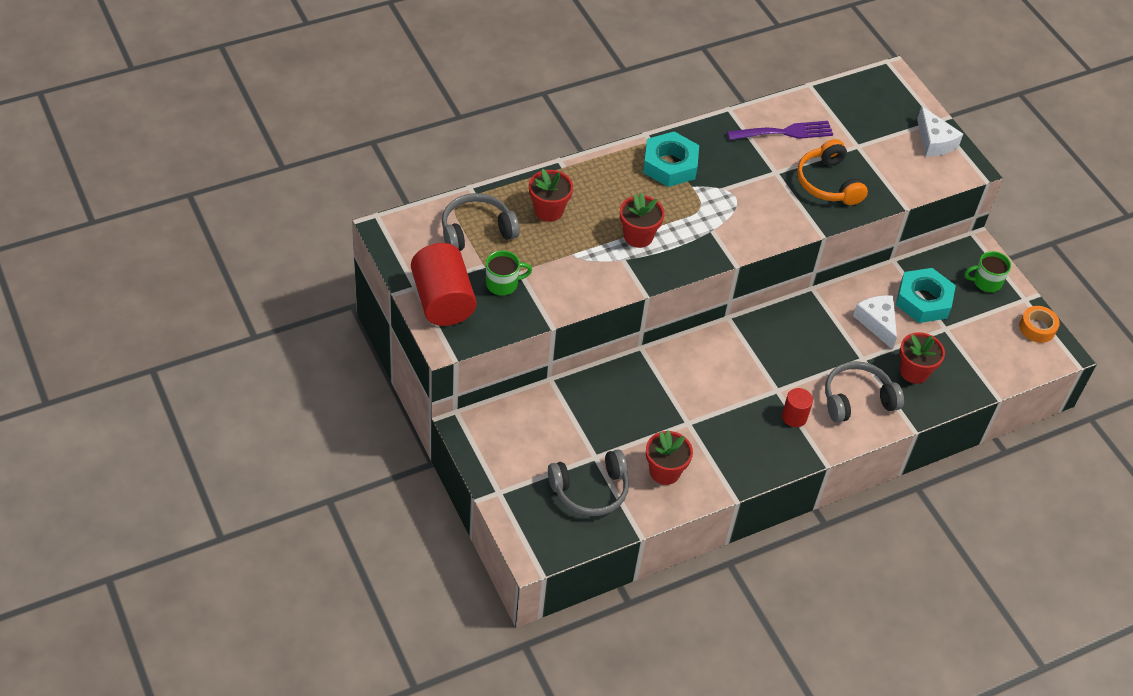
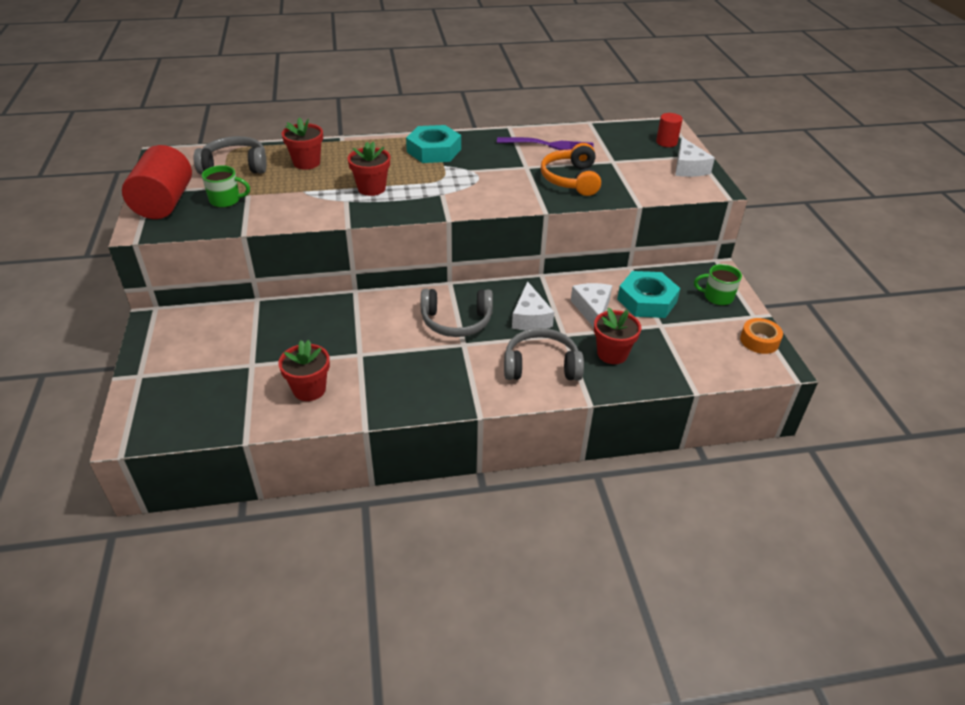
camera: 20 degrees right, 10 degrees down
(590, 490) = (226, 390): grey headphones -> grey headphones (456, 321)
(794, 417) = (468, 368): red cylinder -> red cylinder (666, 142)
(824, 345) = (530, 317): none -> white cheese

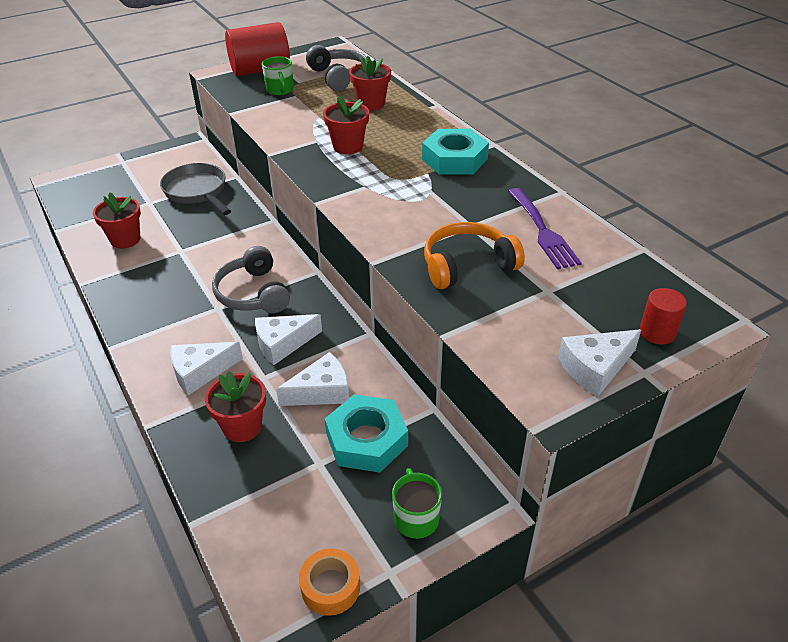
camera: 70 degrees right, 0 degrees up
(262, 328) = (197, 192): none -> grey pan
(541, 366) = (200, 372): grey headphones -> white cheese

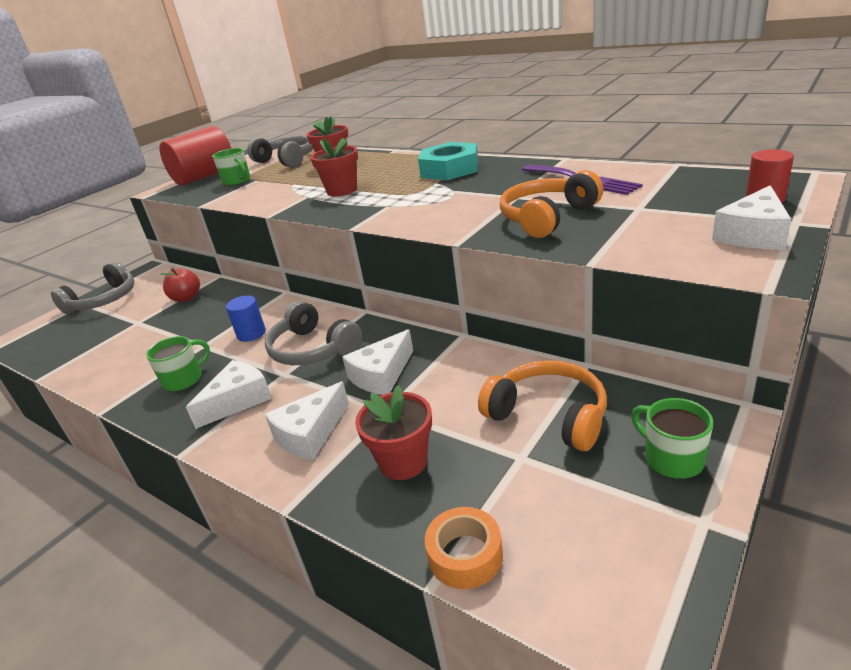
camera: 20 degrees left, 10 degrees down
(125, 239) = (130, 358): red flower pot -> none
(138, 165) = (104, 300): none -> grey headphones
(149, 279) = (184, 379): none -> green mug
(197, 192) = (186, 298): grey pan -> red apple
(220, 255) = (251, 334): none -> blue cylinder
(322, 391) = (461, 396): white cheese -> white cheese (238, 400)
(330, 587) = (658, 570): orange tape -> orange tape (465, 555)
(366, 440) = (548, 415): turquoise nut -> orange headphones

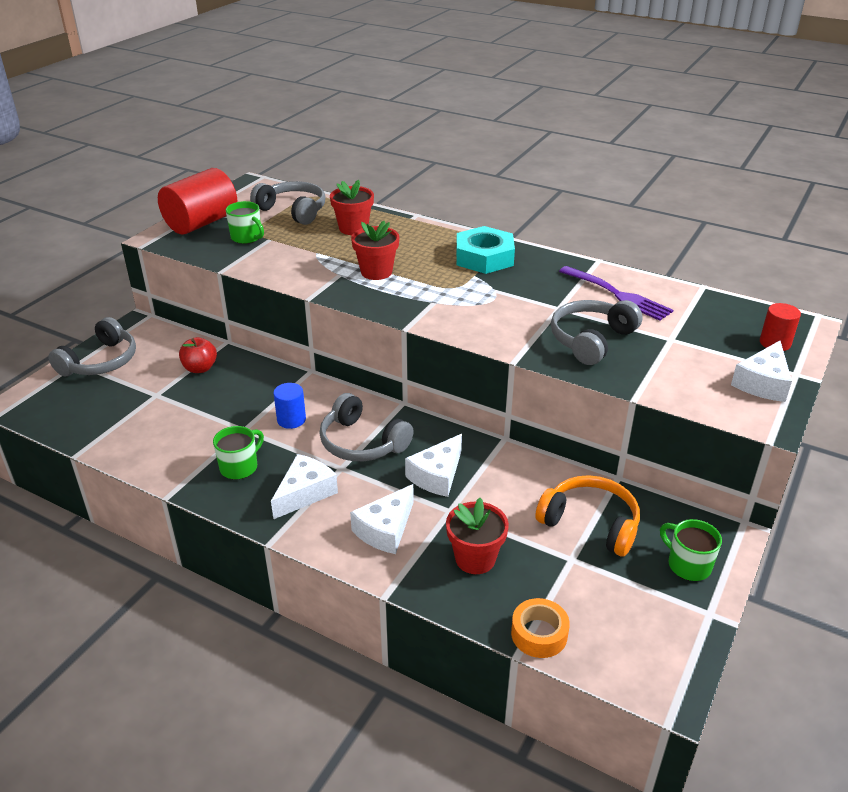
camera: 10 degrees left, 5 degrees up
(547, 217) = (591, 340): orange headphones -> grey headphones

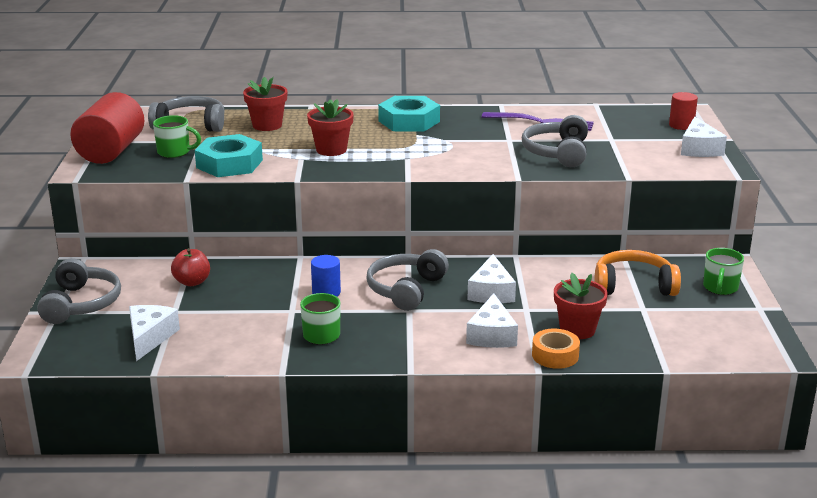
camera: 30 degrees left, 10 degrees down
(274, 263) = (229, 164): none -> turquoise nut
(305, 493) = (399, 333): white cheese -> white cheese (150, 337)
(362, 442) = (406, 290): grey headphones -> grey headphones turned 105 degrees clockwise
(539, 634) = (667, 354): orange tape -> orange tape (555, 355)
(688, 565) = (720, 288): green mug -> green mug turned 90 degrees counterclockwise

